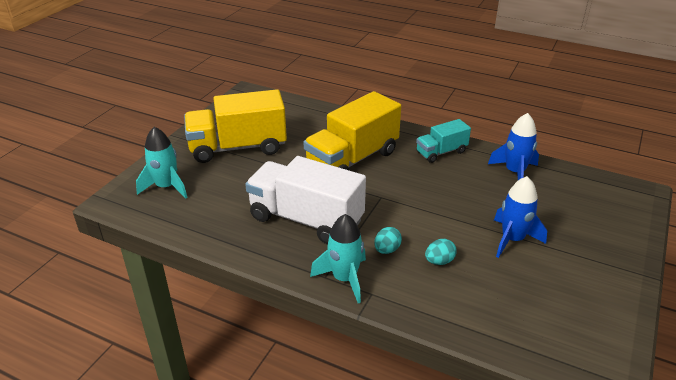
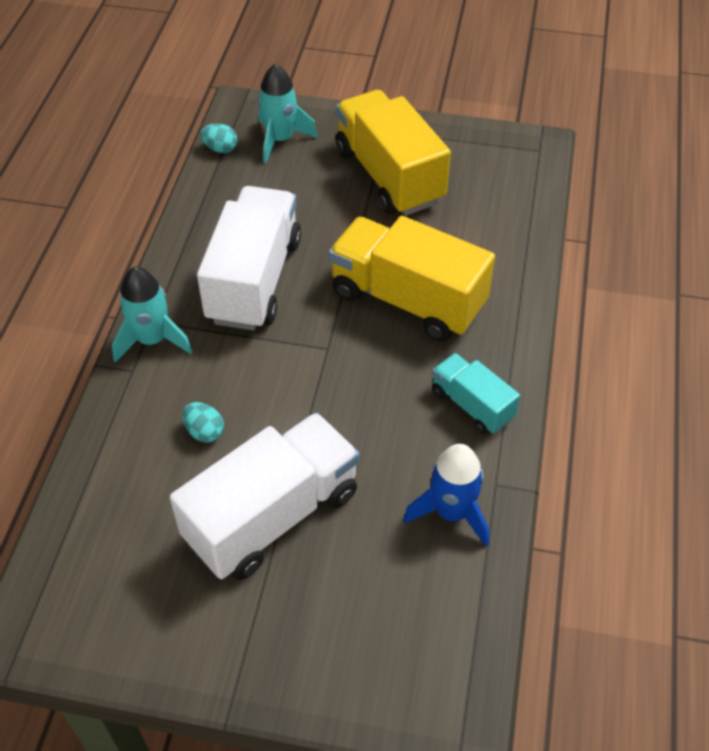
camera: 75 degrees right, 15 degrees up
(387, 250) = (214, 372): turquoise egg -> turquoise egg (220, 149)
(512, 239) = (272, 516): blue rocket -> white truck

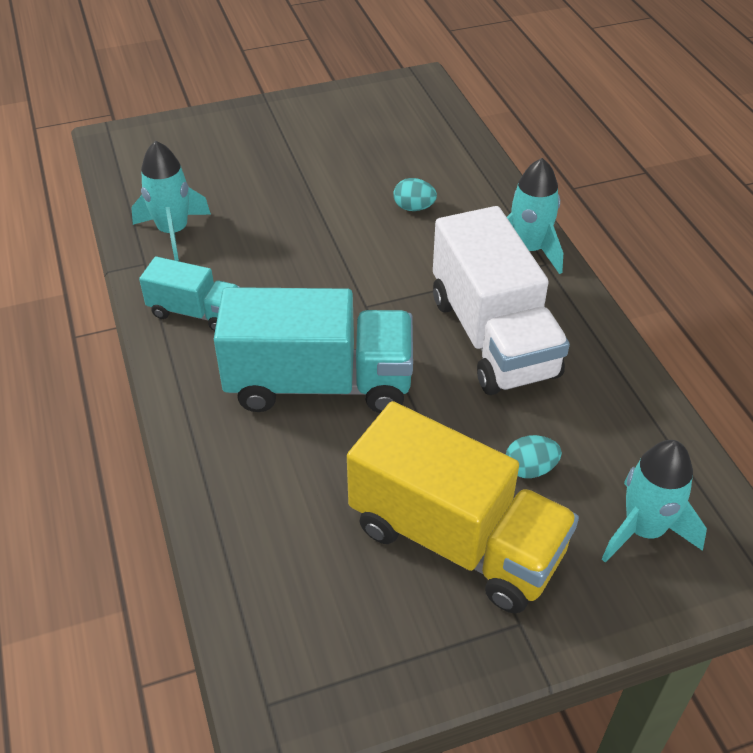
camera: 150 degrees right, 5 degrees down
(220, 149) = (698, 477): turquoise egg -> turquoise egg (530, 469)
(272, 516) = (314, 181): white truck -> none
(407, 300) = (319, 383): yellow truck -> turquoise truck
(451, 512) = (173, 232): blue rocket -> turquoise rocket

